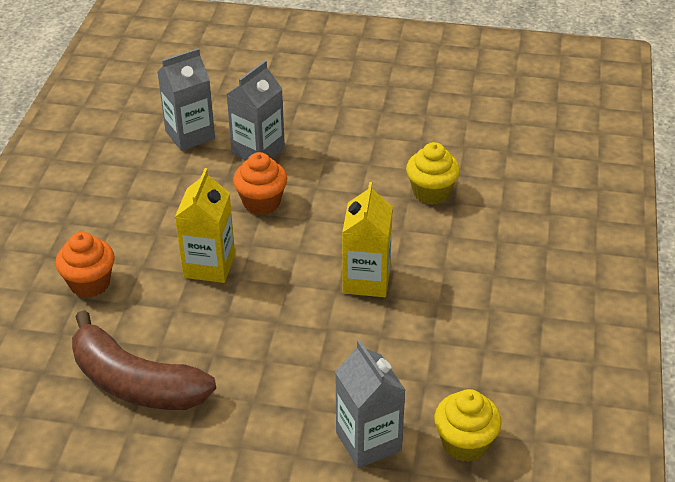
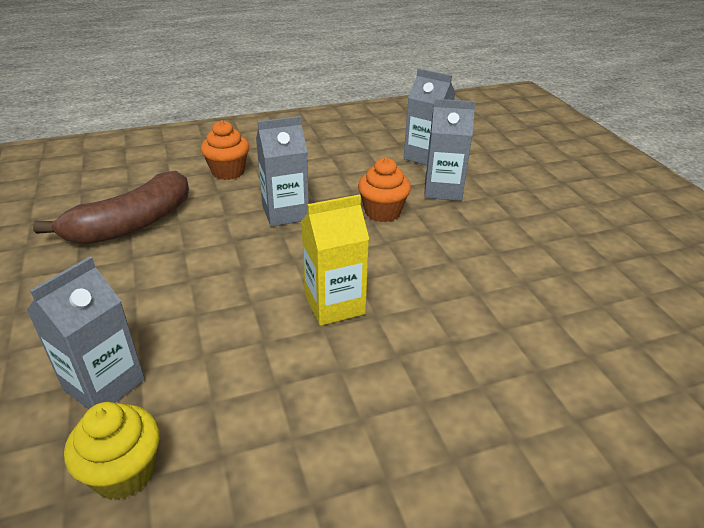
camera: 60 degrees right, 5 degrees down
(136, 383) = (132, 224): brown banana -> brown banana turned 135 degrees counterclockwise
(209, 266) = (285, 213): yellow carton -> grey carton
(431, 192) = (502, 306): yellow cupcake -> none

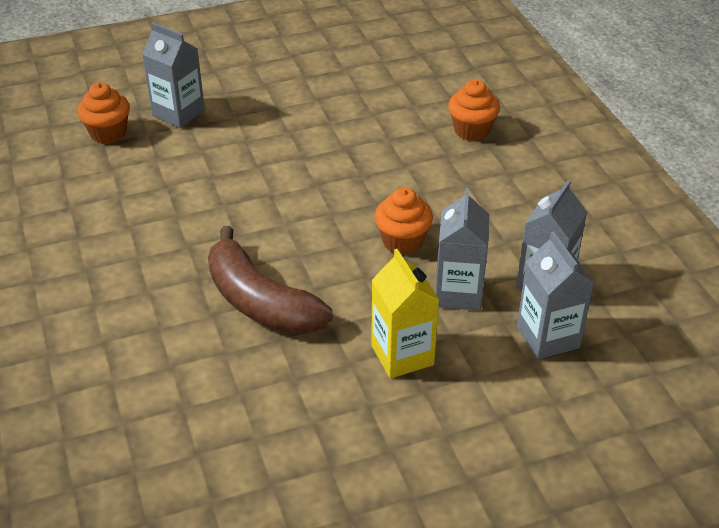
camera: 90 degrees right, 5 degrees up
(124, 472) = (108, 133): yellow cupcake -> orange cupcake
(132, 224) = (367, 90): brown banana -> brown banana (260, 302)
(285, 213) = (394, 174): grey carton -> grey carton (548, 337)
(334, 304) = (251, 210): yellow carton -> yellow carton (402, 355)

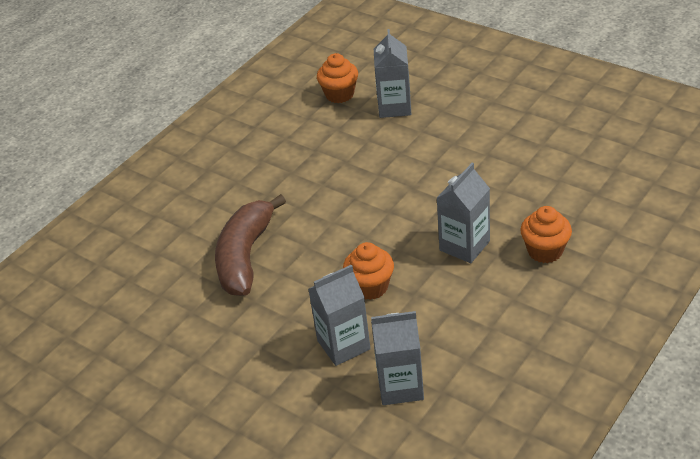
camera: 60 degrees right, 0 degrees up
(402, 355) = (255, 350): yellow carton -> none
(548, 337) = (340, 417): grey carton -> grey carton (464, 246)

